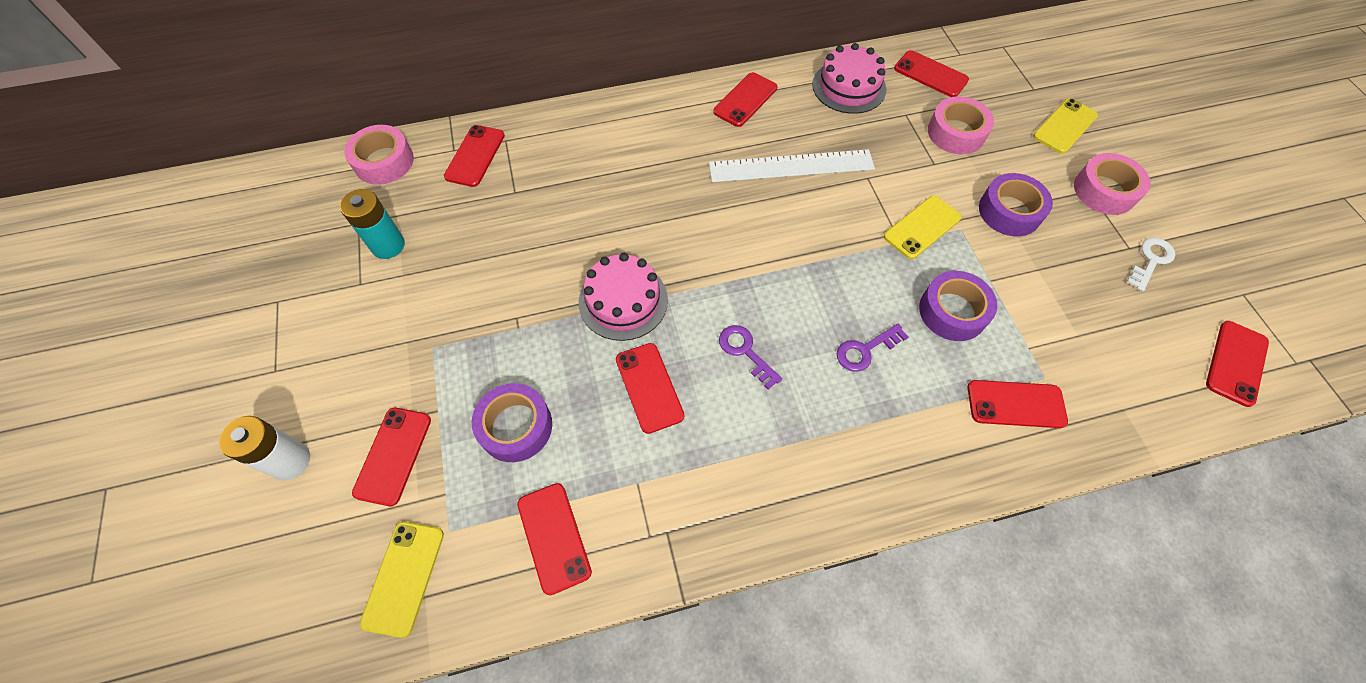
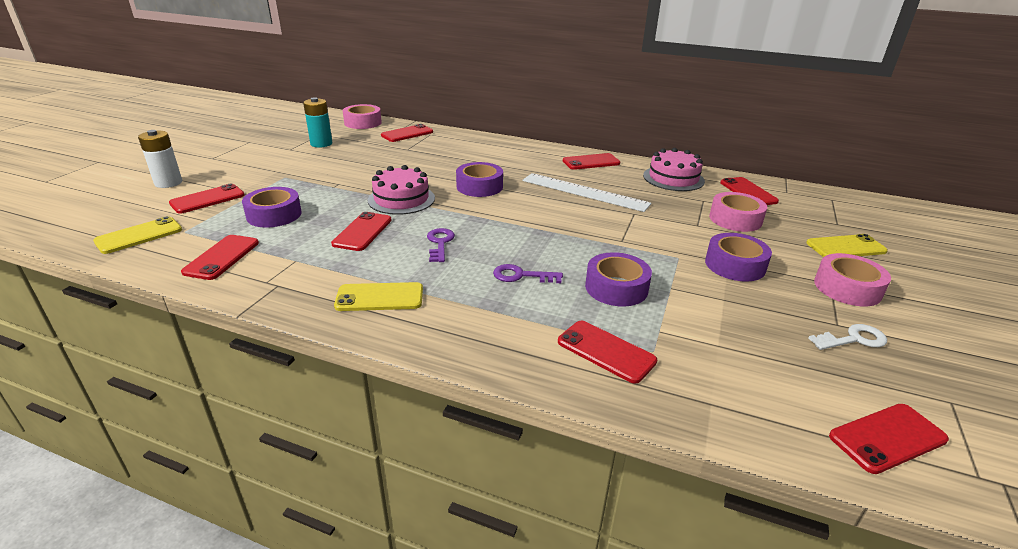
camera: 35 degrees right, 30 degrees down
(680, 222) = (479, 186): none -> purple tape
(922, 227) = (646, 245): yellow phone -> yellow phone (379, 297)

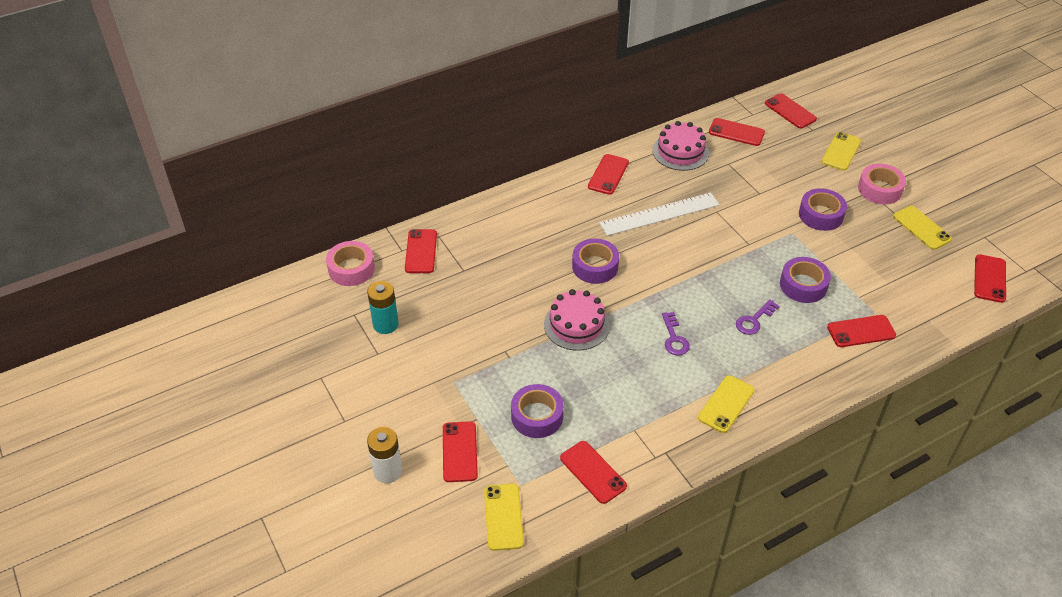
camera: 50 degrees left, 15 degrees up
(362, 232) = (618, 373): red phone -> red phone (790, 111)
(440, 243) = (674, 338): purple key -> purple key turned 135 degrees counterclockwise
(735, 219) = (767, 170): pink tape -> none
(853, 339) = (921, 228): white key -> yellow phone

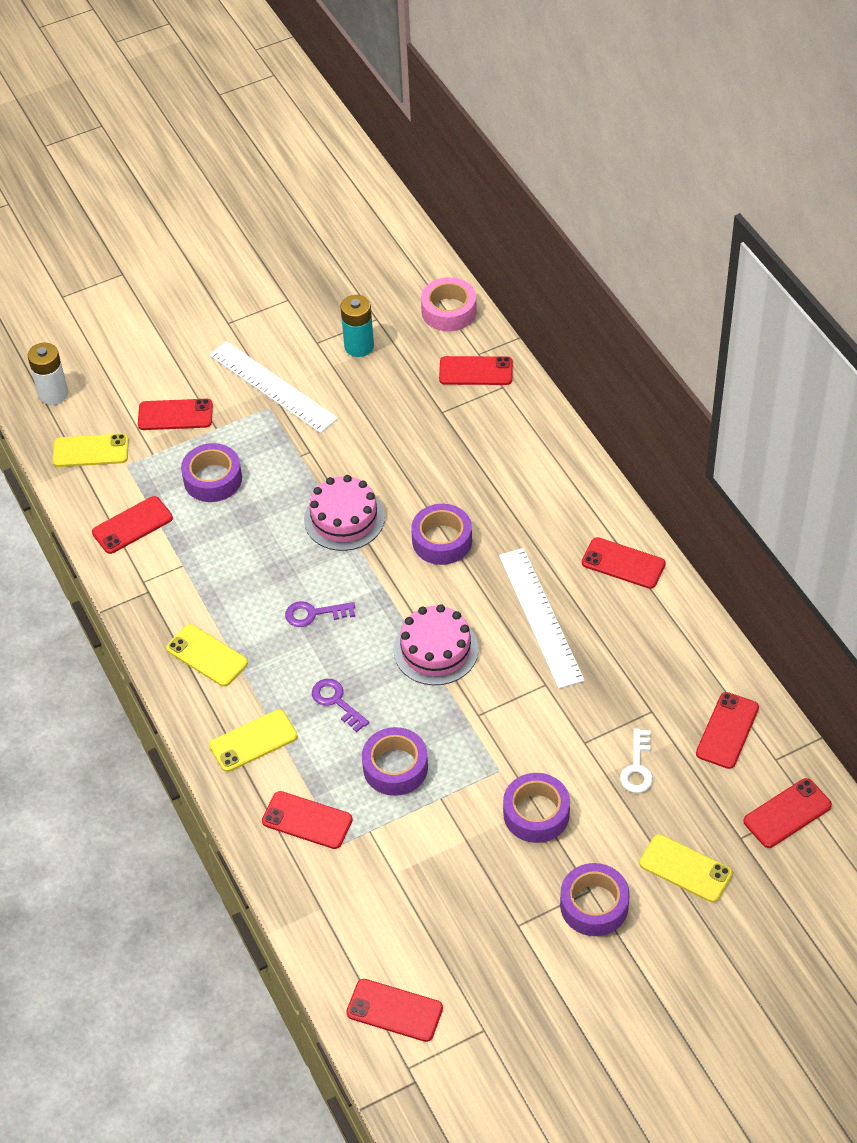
camera: 95 degrees right, 5 degrees up
(388, 471) = (160, 360): white battery -> white battery (53, 394)
(429, 381) = (272, 386): none -> white ruler
(680, 152) = (677, 653): pink cake -> pink cake (436, 650)
(773, 170) = (637, 767): none -> white key
(861, 331) = (307, 820): red phone -> red phone turned 60 degrees counterclockwise
(879, 189) = (594, 905): pink tape -> purple tape
(921, 228) = (505, 944): yellow phone -> yellow phone (253, 741)

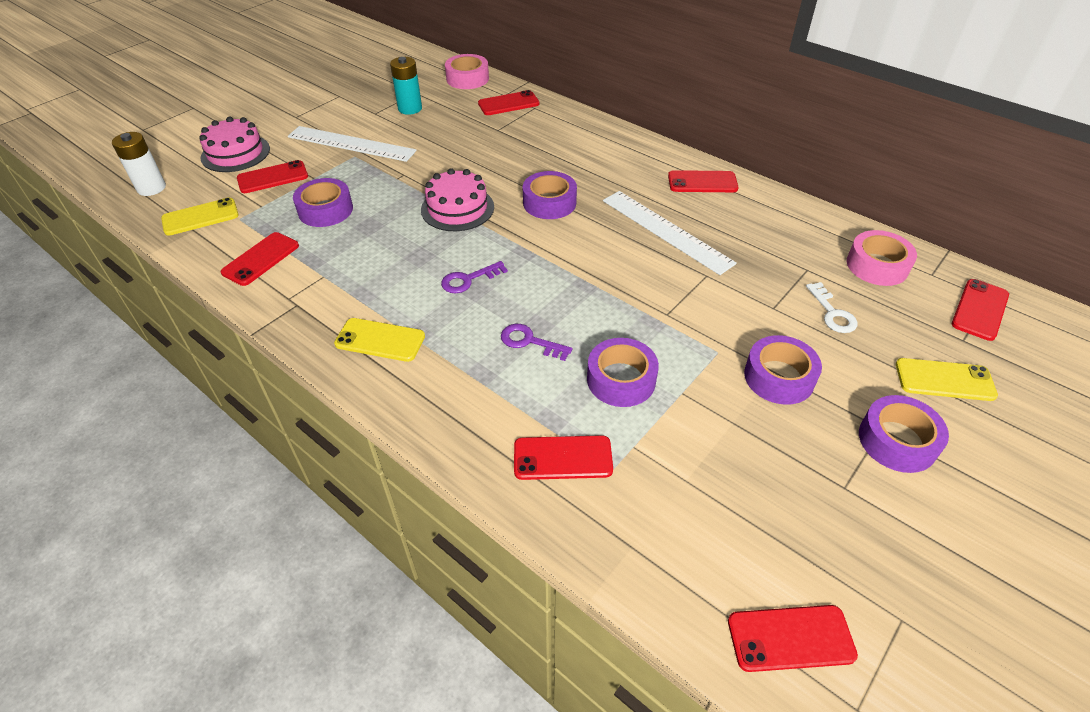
camera: 25 degrees left, 5 degrees down
(253, 741) = (465, 400): yellow phone -> none
(436, 650) = (595, 276): pink cake -> pink cake (235, 153)
(727, 730) = (877, 265): red phone -> pink tape

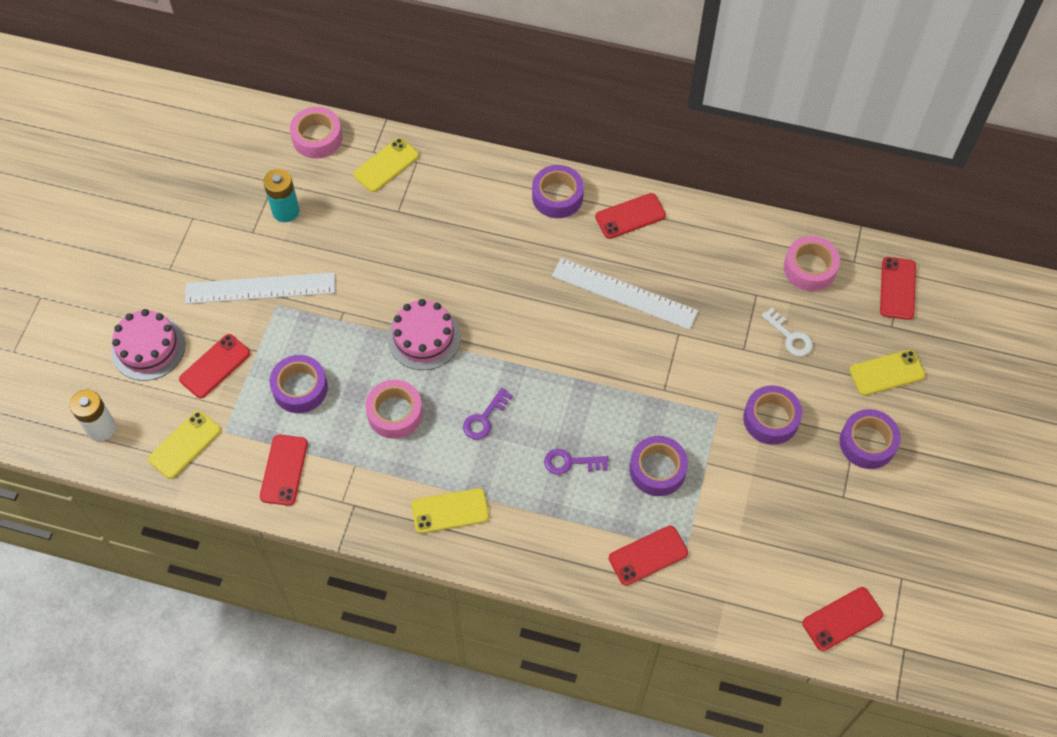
camera: 25 degrees left, 15 degrees up
(390, 250) = (395, 413): none -> pink tape
(508, 104) = (386, 165): red phone -> yellow phone
(549, 203) = (504, 297): purple tape -> purple tape (557, 196)

